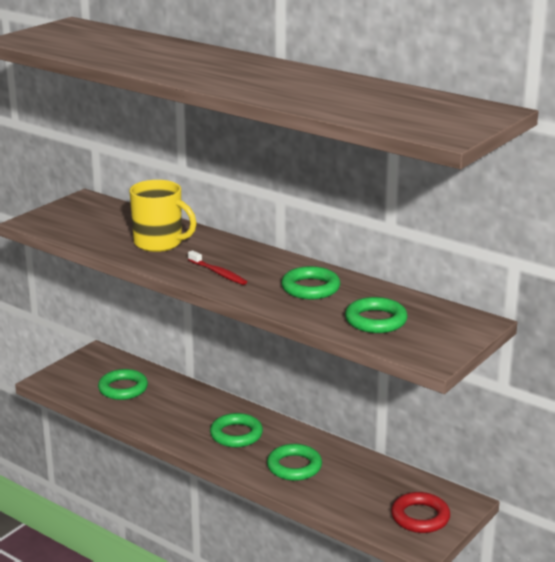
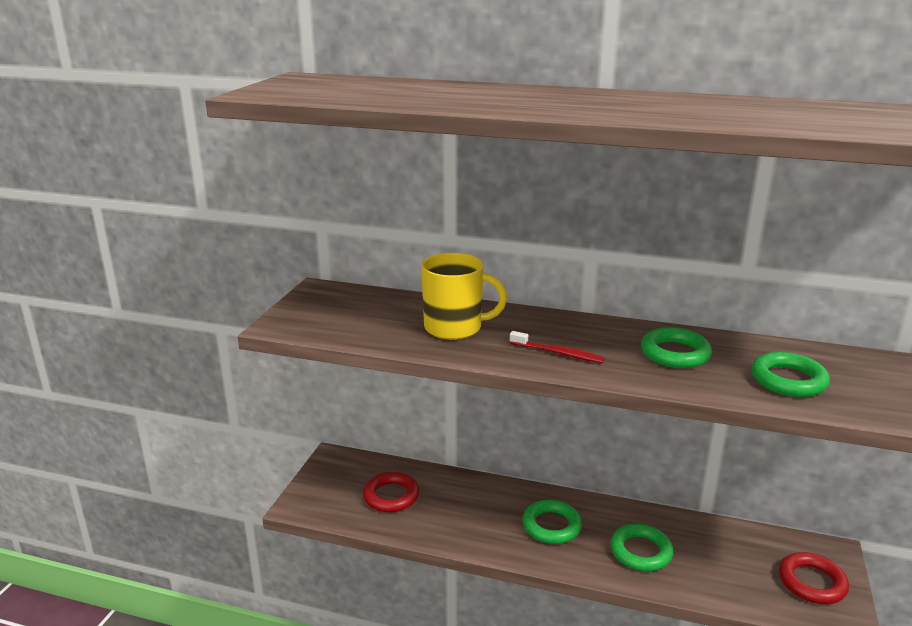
camera: 20 degrees left, 0 degrees up
(123, 388) = (391, 496): green ring -> red ring

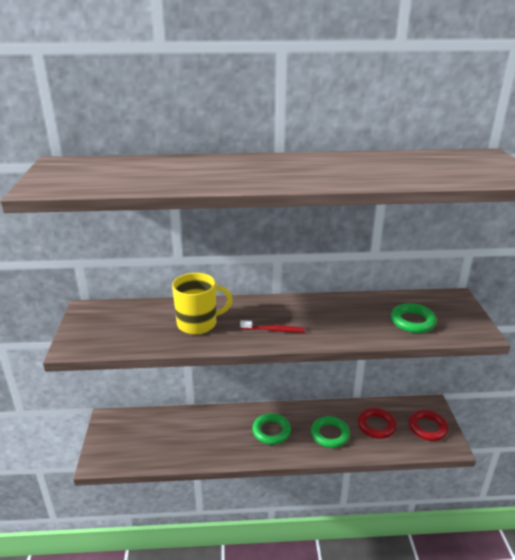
camera: 20 degrees left, 5 degrees up
(391, 496) = (159, 437): red ring -> red ring (376, 425)
(675, 353) = (343, 315): green ring -> none

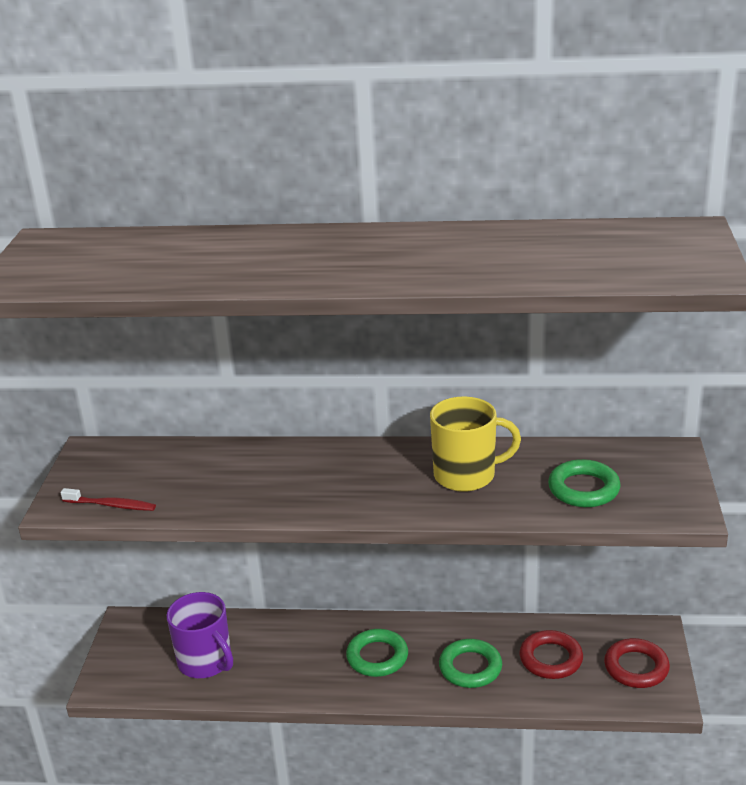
camera: 10 degrees right, 0 degrees up
(163, 442) = (206, 662): none -> purple mug
(198, 323) = (249, 479): yellow mug -> yellow mug (466, 475)
(274, 330) = (360, 493): red toothbrush -> red toothbrush (111, 505)

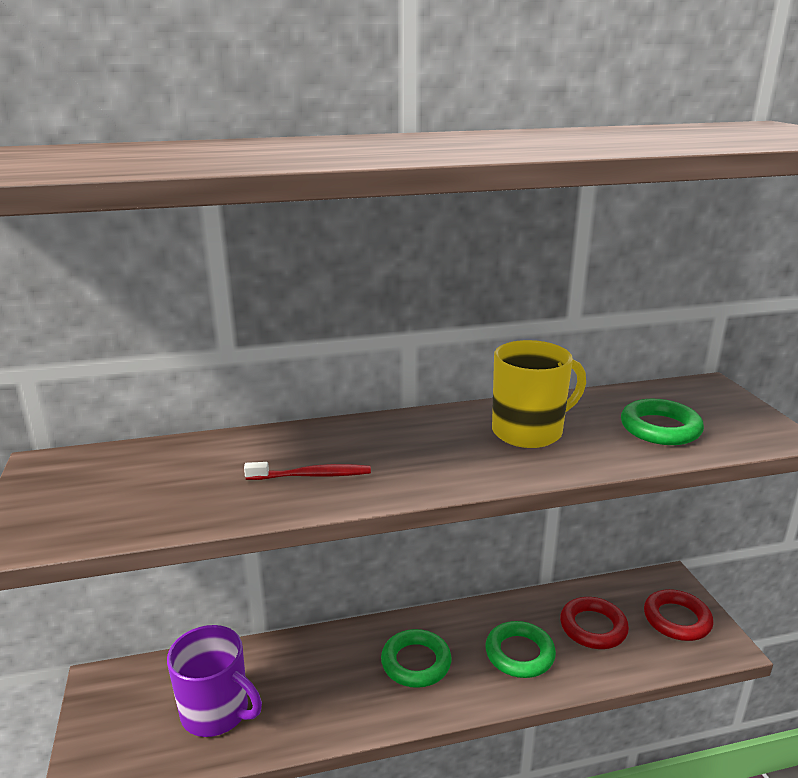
camera: 20 degrees left, 5 degrees down
(111, 505) = (97, 525): red toothbrush -> red toothbrush (312, 475)

